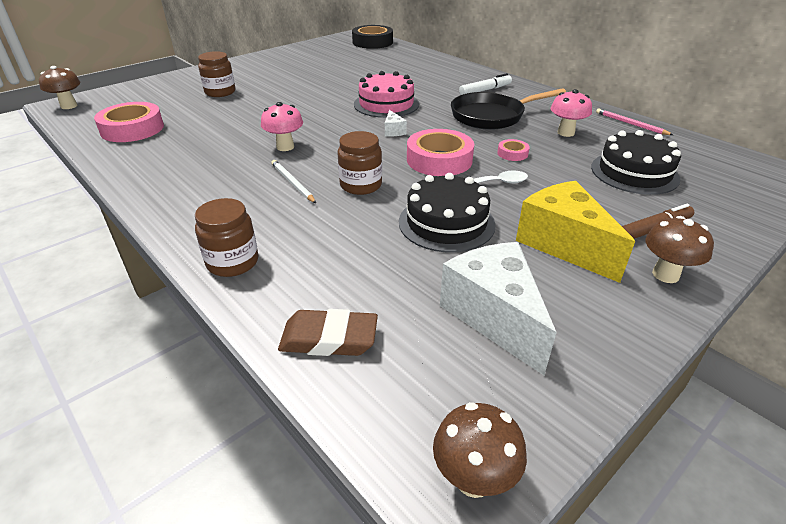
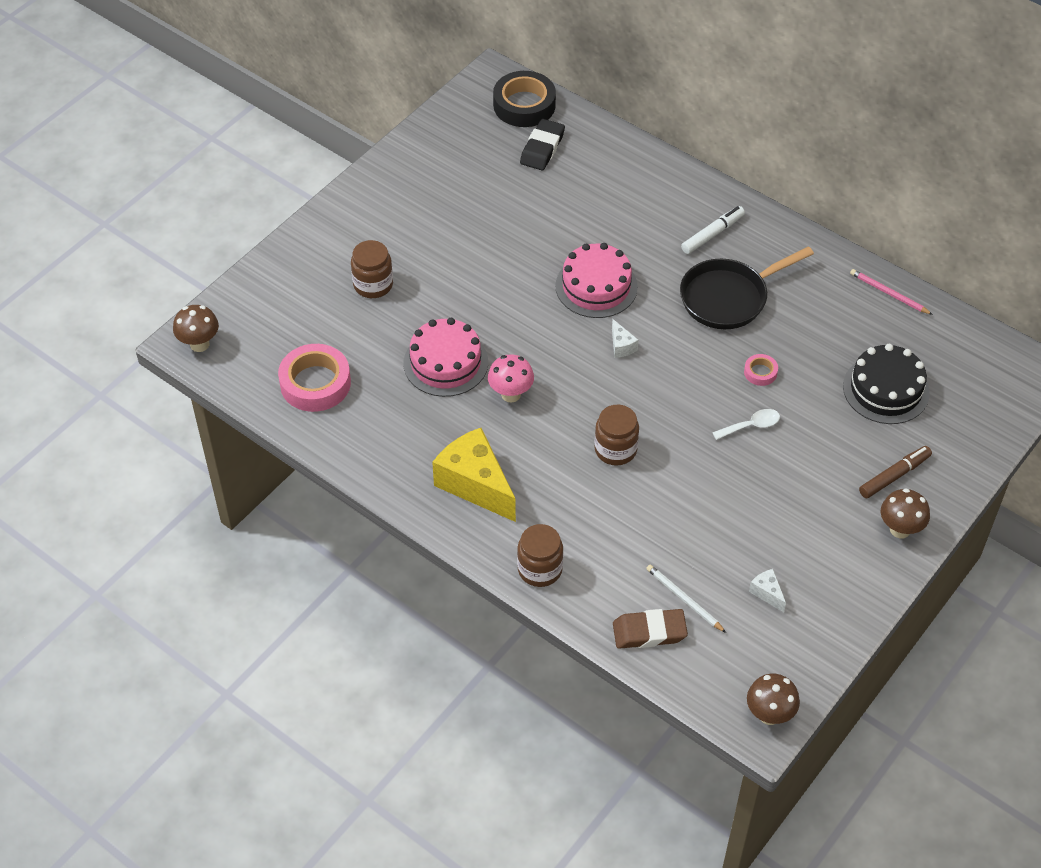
camera: 10 degrees left, 15 degrees up
(244, 128) = (445, 363): none -> pink cake
(292, 183) = (545, 456): white pencil -> white pencil (684, 599)
(376, 55) = (542, 148): none -> black eraser
(439, 160) = (684, 395): pink tape -> none
(446, 223) = (711, 493): black cake -> none
(494, 316) = (767, 593): white cheese -> white cheese, size x0.42
(563, 244) = (817, 506): yellow cheese -> yellow cheese (475, 484)
(566, 133) = (816, 323): pink mushroom -> none

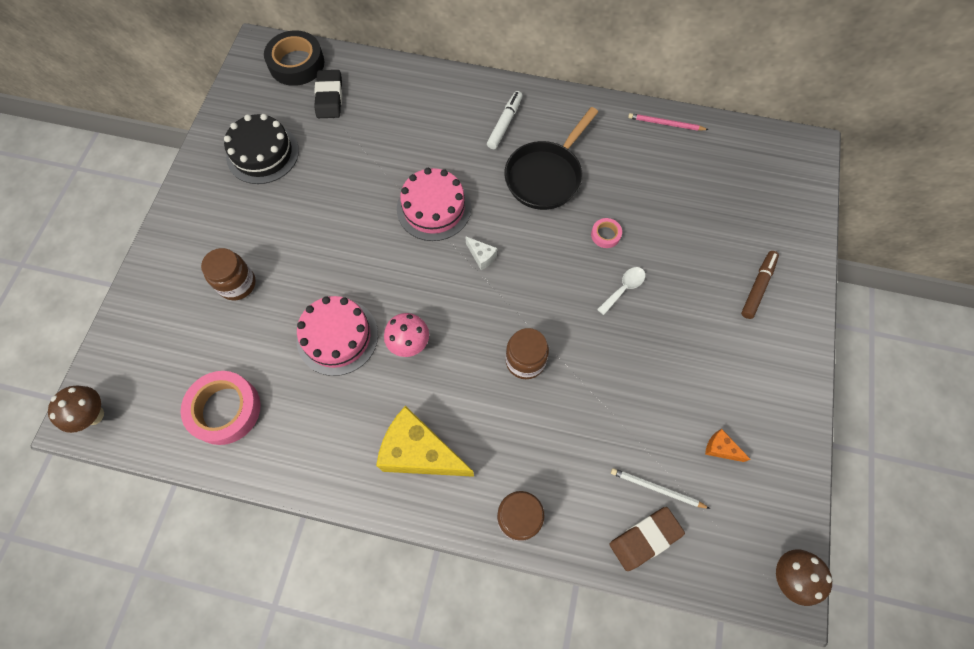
camera: 25 degrees left, 15 degrees up
(767, 593) = (720, 449): white cheese -> orange cheese
(886, 389) = (709, 210): black cake -> black cake (262, 153)
(900, 529) = (789, 336): brown mushroom -> none

